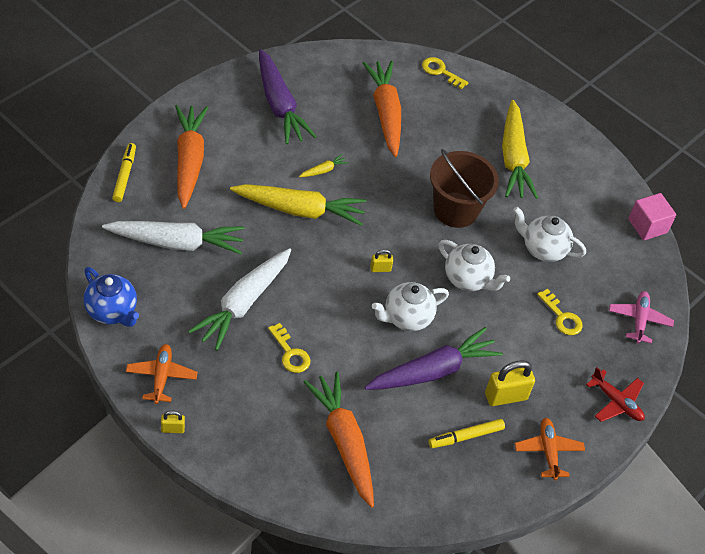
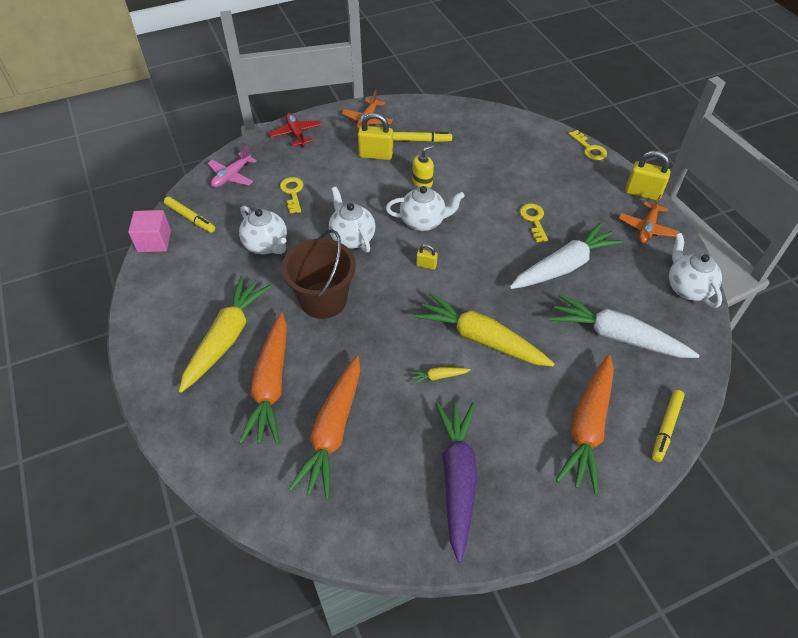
camera: 150 degrees left, 0 degrees up
(112, 311) = (687, 288): blue teapot -> white teapot
(172, 429) = (642, 193): yellow padlock -> yellow padlock, size x1.92
(344, 442) = (513, 157): orange carrot -> orange carrot (271, 385)
(433, 371) = (422, 182): purple carrot -> yellow soap dispenser
(440, 72) = (229, 475): yellow key -> yellow key (589, 149)
(637, 259) = (190, 218): none -> yellow marker

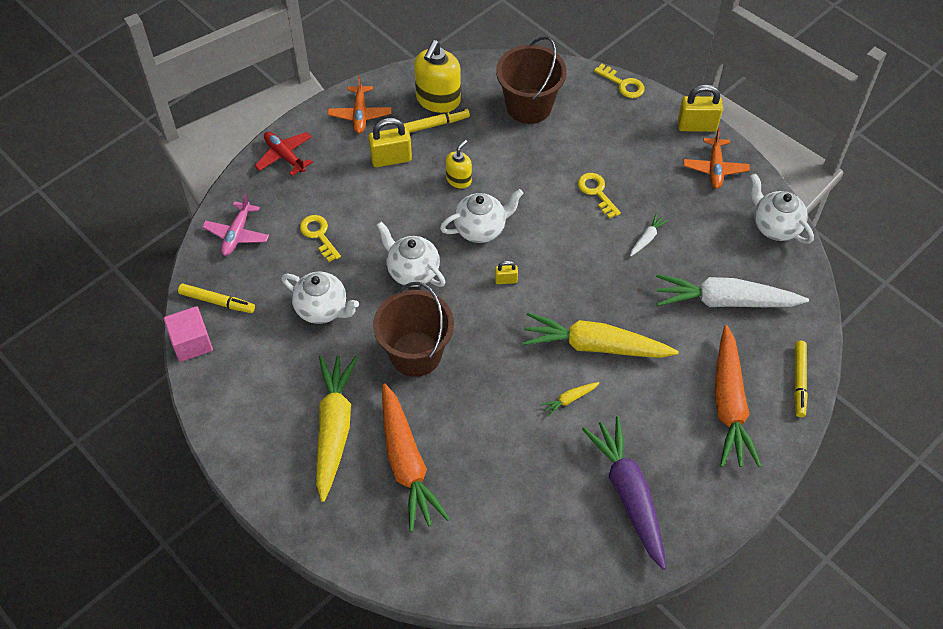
camera: 20 degrees left, 5 degrees up
(333, 432) = (491, 490): orange carrot -> none
(432, 124) = (438, 100): none -> yellow soap dispenser
(503, 146) = (529, 106): none -> brown bucket
(564, 266) = (647, 238): white carrot -> white carrot, size x0.41

